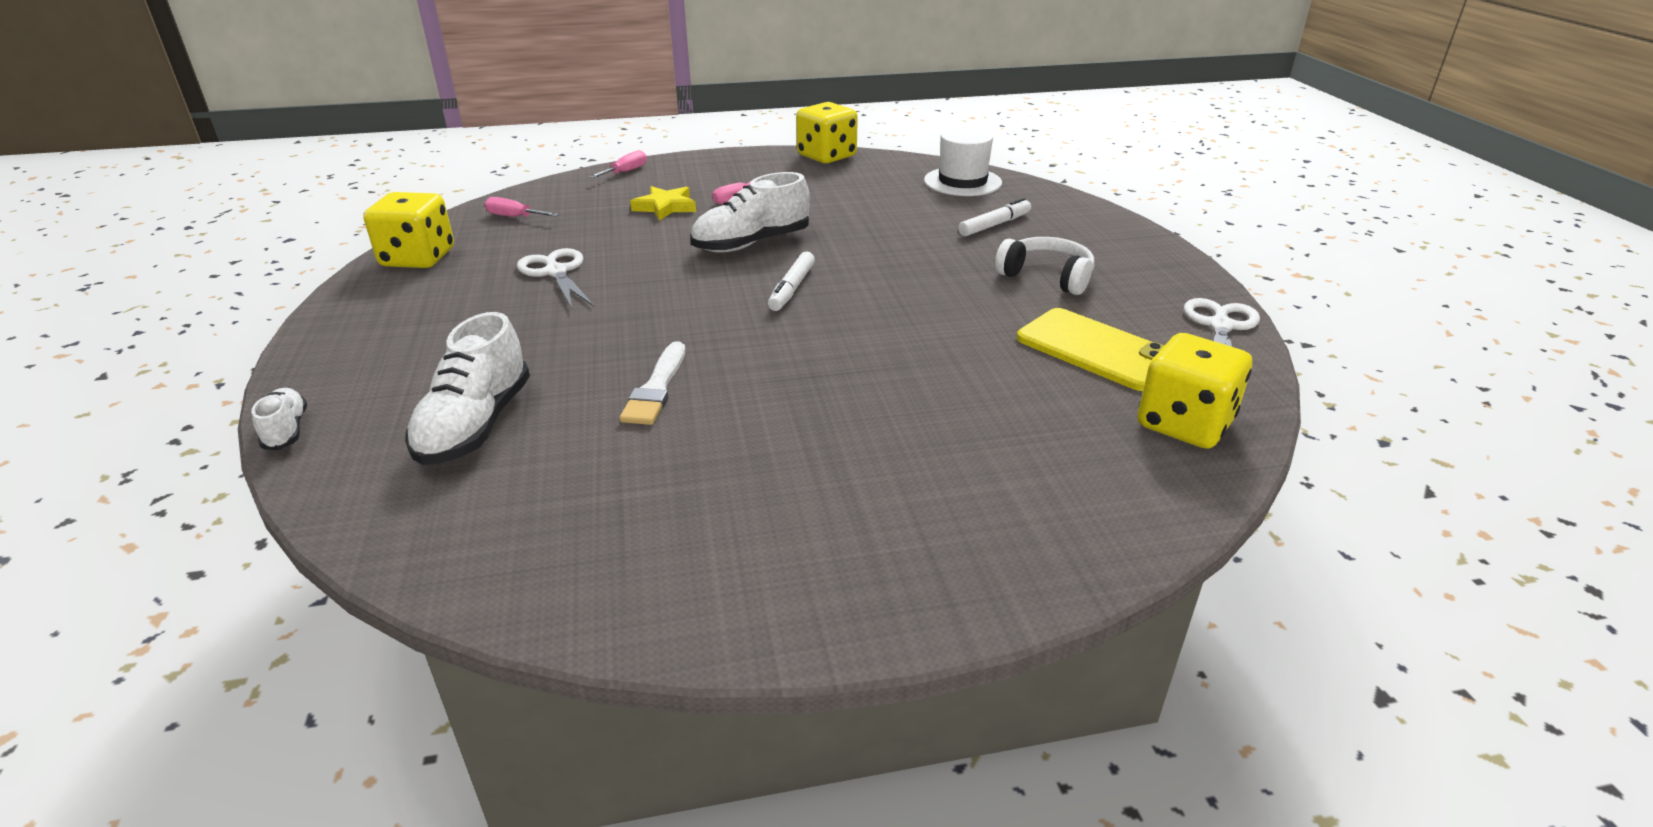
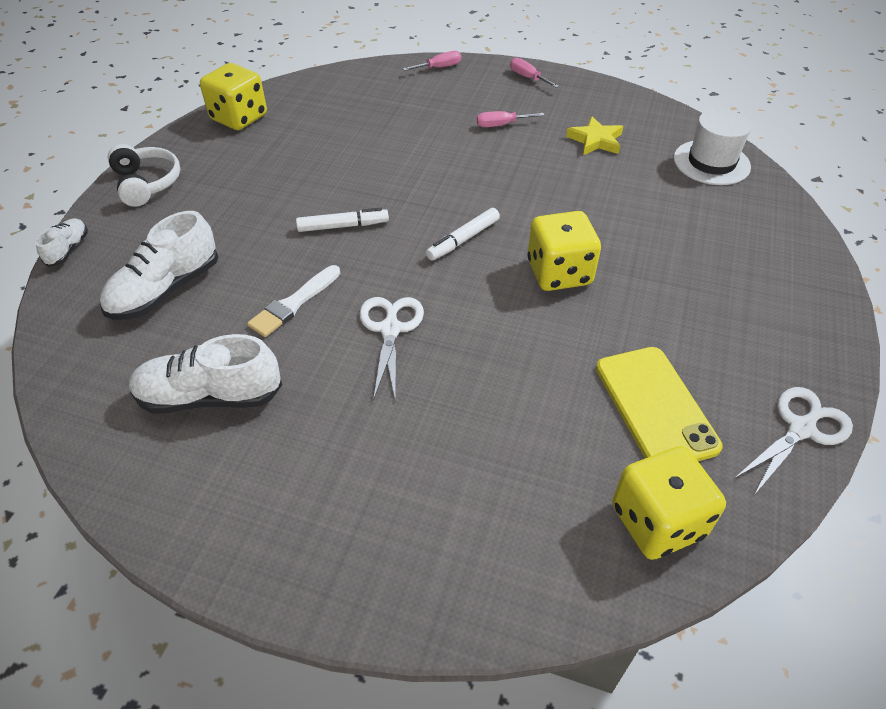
camera: 30 degrees right, 15 degrees up
(514, 217) = (327, 94): pink screwdriver -> pink screwdriver (528, 78)
(556, 272) = (313, 162): white scissors -> white scissors (390, 329)
(665, 207) = (439, 117): yellow star -> yellow star (595, 140)
(751, 243) = (471, 179): white shoe -> white shoe (210, 396)
(826, 156) = (614, 94): yellow dice -> yellow dice (559, 273)
(994, 225) = (694, 226): white marker -> white marker (343, 226)
(1046, 277) = (687, 305): white headphones -> white headphones (147, 183)

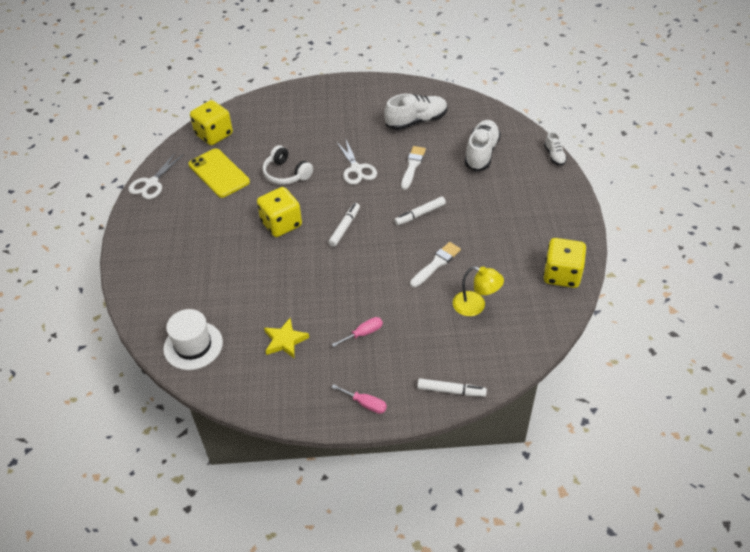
camera: 160 degrees right, 0 degrees up
(147, 183) = (561, 205): white headphones -> white headphones (286, 174)
(360, 116) = (475, 306): none -> yellow lamp
(370, 164) = (436, 264): none -> white brush
(439, 67) = (451, 391): pink screwdriver -> white marker

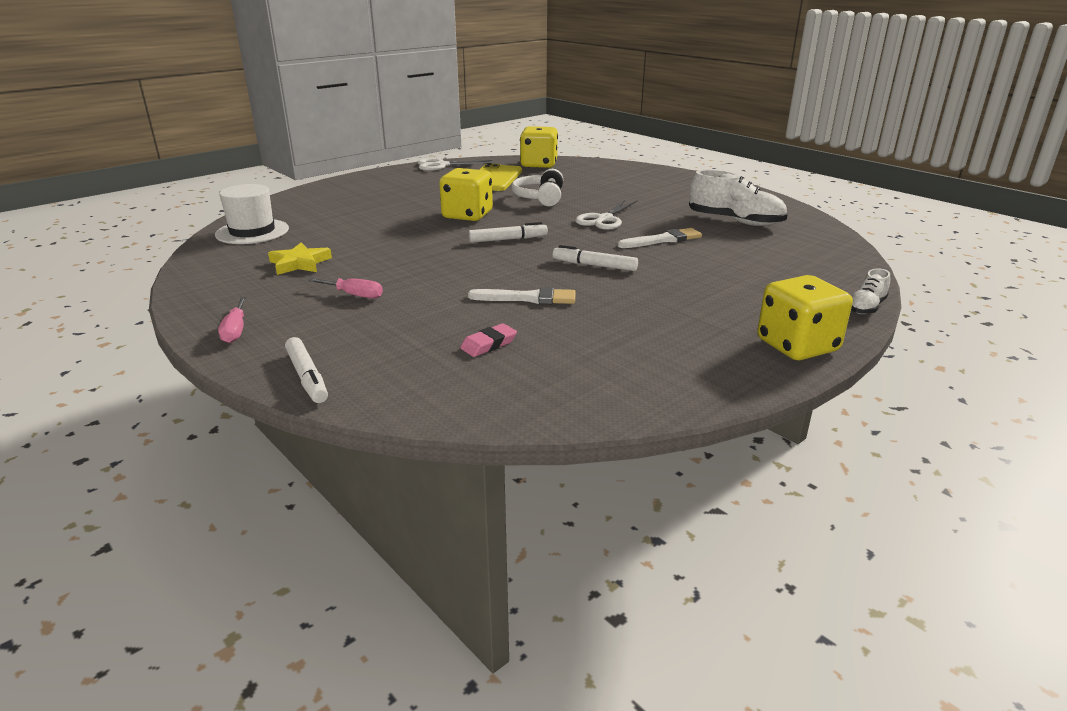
camera: 50 degrees right, 20 degrees down
(475, 306) = (489, 344): yellow lamp -> pink eraser
(481, 153) = (764, 265): white shoe -> none
(561, 275) = (648, 388): yellow dice -> yellow dice (797, 346)

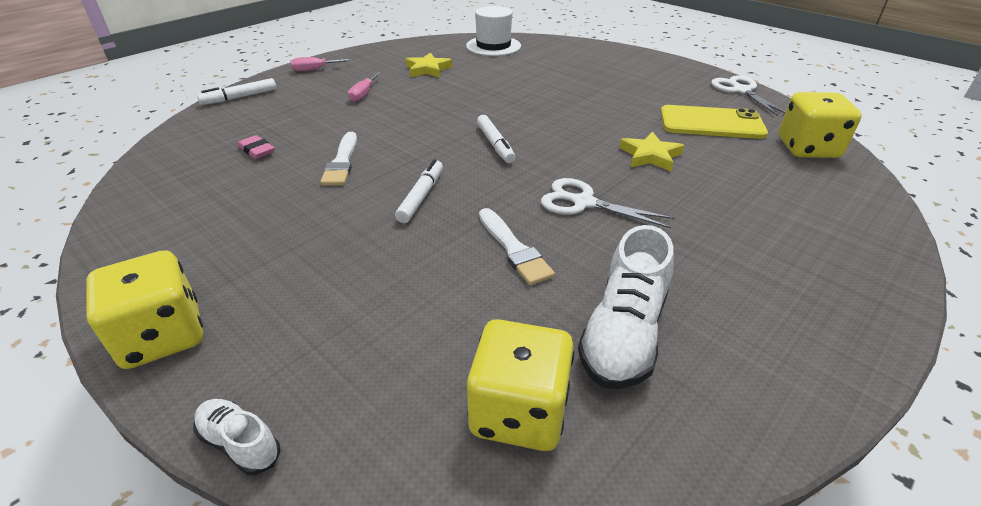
camera: 85 degrees right, 10 degrees up
(467, 215) = (564, 119): yellow dice -> yellow dice (519, 412)
(540, 198) = (650, 155): white headphones -> yellow star

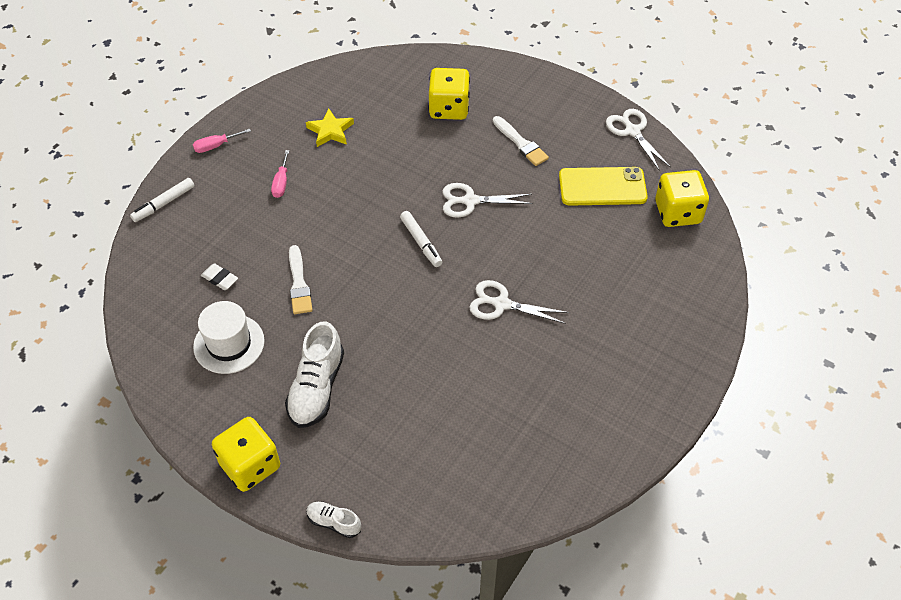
camera: 10 degrees left, 15 degrees up
(257, 150) = (220, 279): pink eraser -> white eraser
(421, 196) = (376, 315): white marker -> none
(493, 46) = (387, 77): white hat -> white hat (229, 344)
(514, 249) = (457, 359): white brush -> white brush (521, 143)
(519, 412) = (481, 480): yellow dice -> yellow dice (449, 108)
(559, 121) = (470, 201): none -> white scissors
(623, 334) = (536, 419): white shoe -> white shoe (316, 388)
(650, 155) = (550, 240): yellow star -> none

